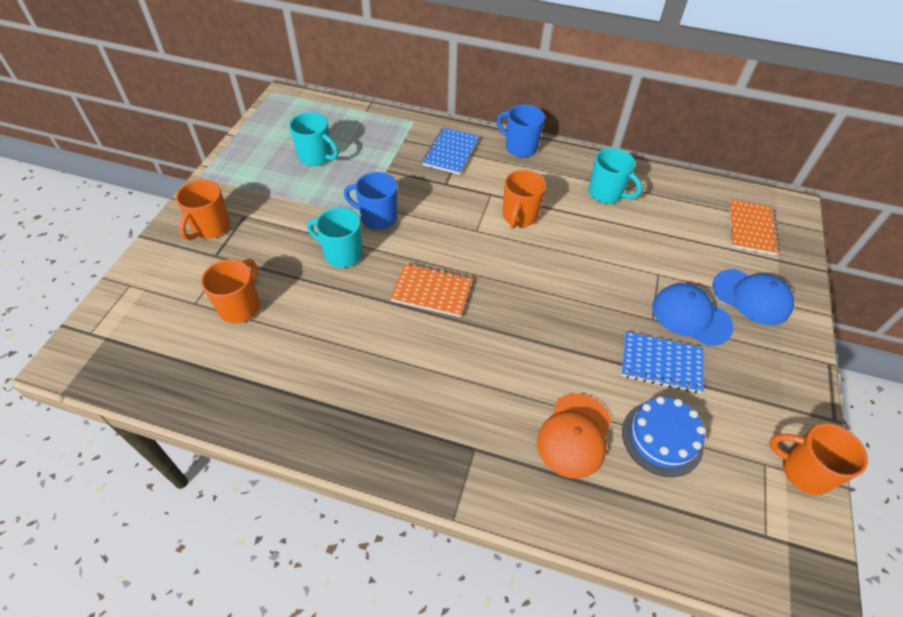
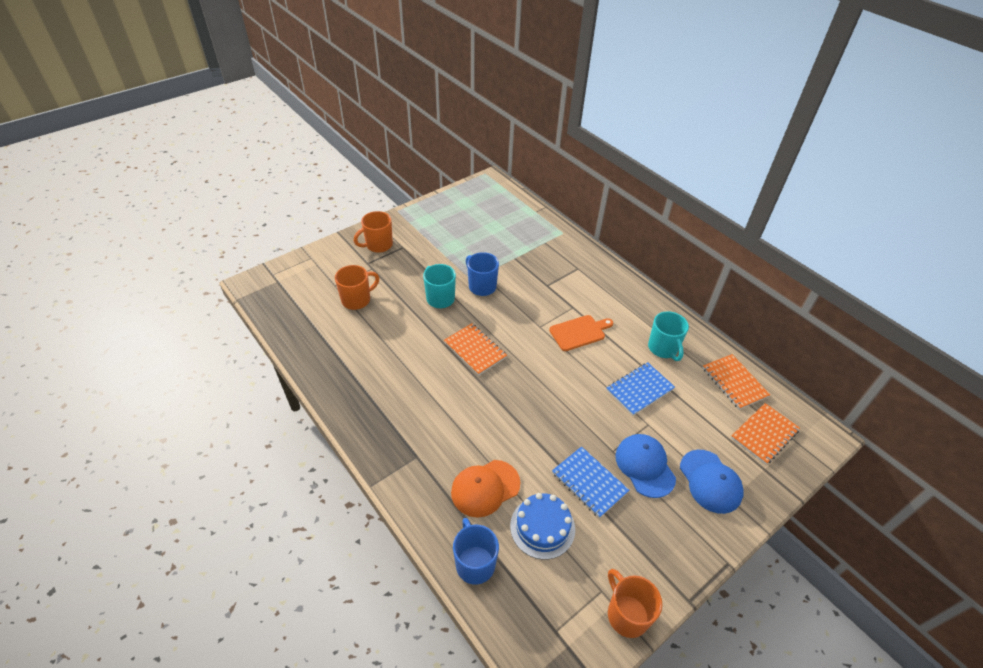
camera: 35 degrees right, 5 degrees down
(316, 157) = (476, 229): turquoise mug -> none
(451, 152) = (570, 266): blue notebook -> blue notebook (639, 390)
(519, 216) = (579, 332): orange mug -> orange cutting board
(520, 147) = (626, 285): blue mug -> blue mug (475, 563)
(689, 194) = (734, 382): none -> orange notebook

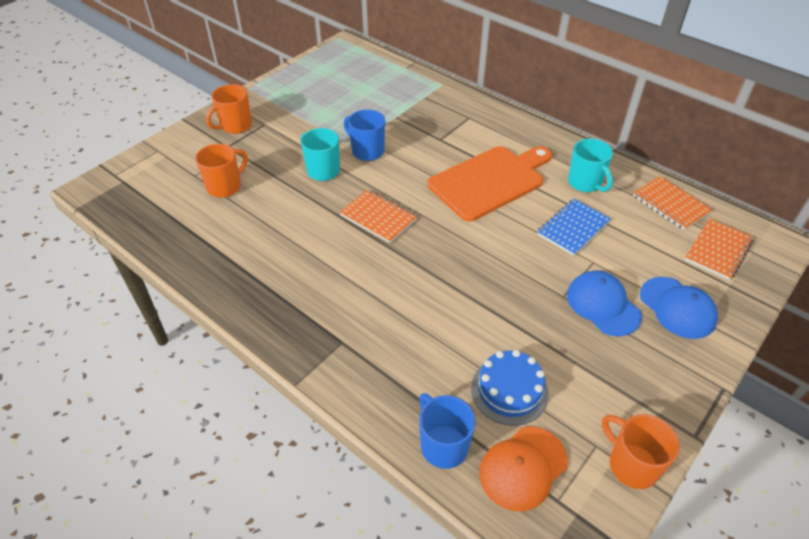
camera: 10 degrees left, 0 degrees up
(485, 488) = (431, 361): orange cap -> orange cap (523, 468)
(579, 332) = (490, 181): orange cutting board -> orange cutting board, size x1.83
(589, 482) = (547, 333): blue notebook -> none

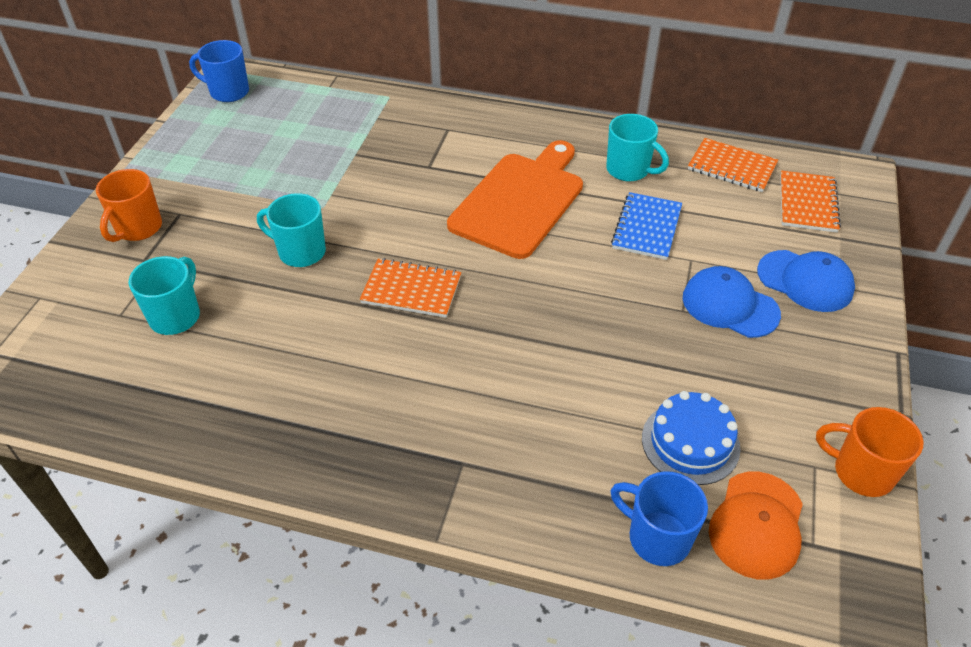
camera: 25 degrees left, 0 degrees up
(225, 186) = (176, 316): orange mug -> turquoise mug
(367, 151) = (344, 209): blue mug -> blue mug (228, 92)

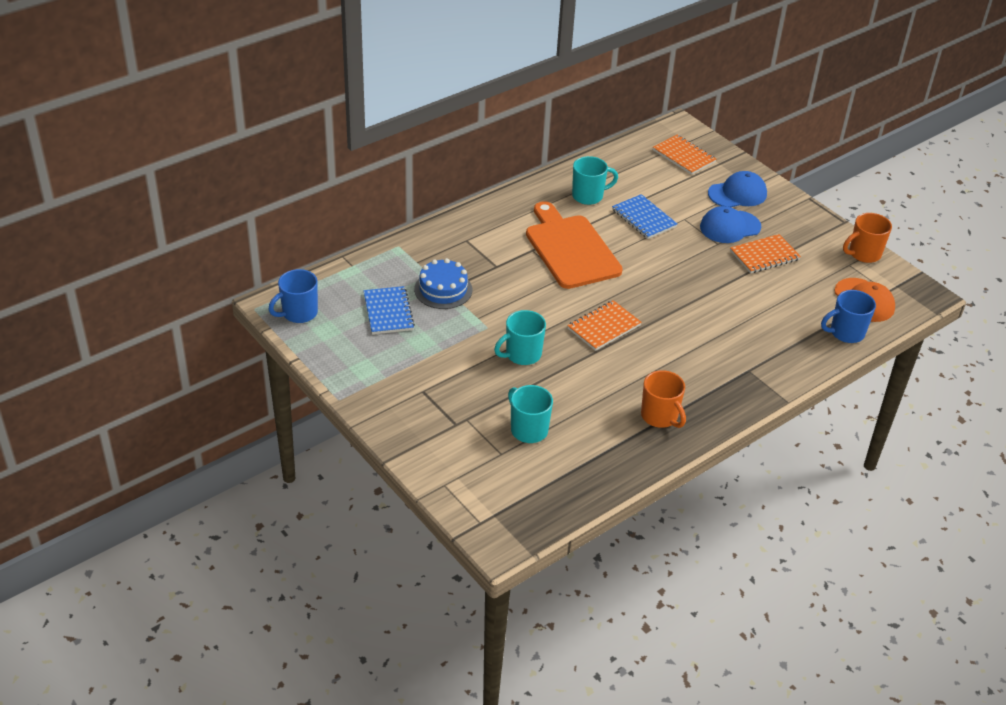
camera: 55 degrees left, 5 degrees down
(138, 228) = (418, 415): orange mug -> orange mug (660, 417)
(281, 137) = (388, 312): none -> blue notebook
(690, 442) = (803, 292): blue cake -> blue cake (443, 289)
(732, 167) = (627, 161): orange notebook -> orange notebook (764, 255)

